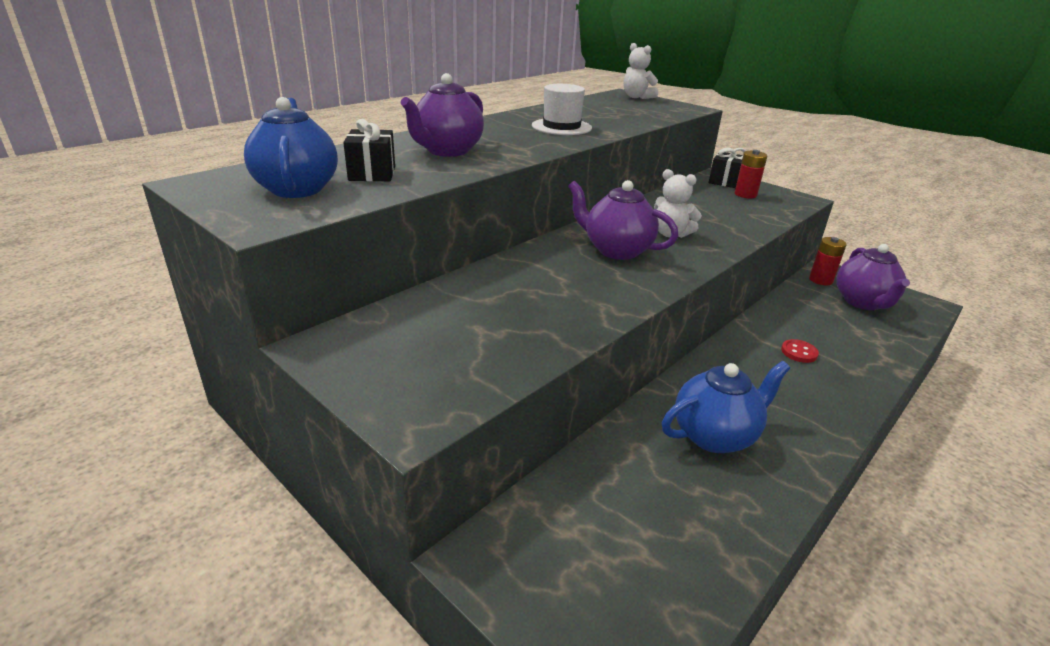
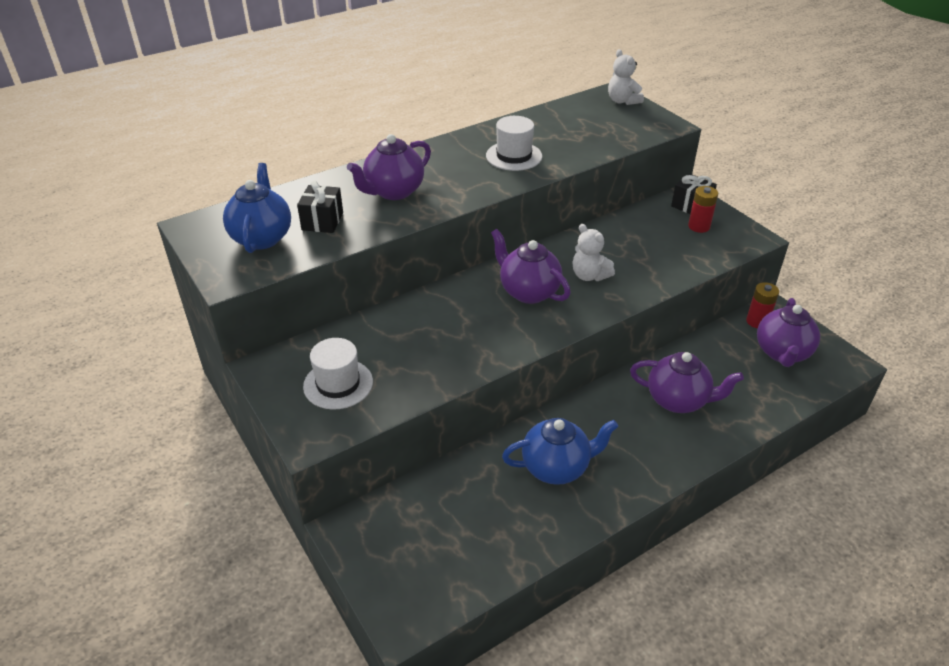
camera: 15 degrees right, 10 degrees up
(431, 354) = (338, 384): none -> white hat
(799, 352) = (678, 400): red button -> purple teapot

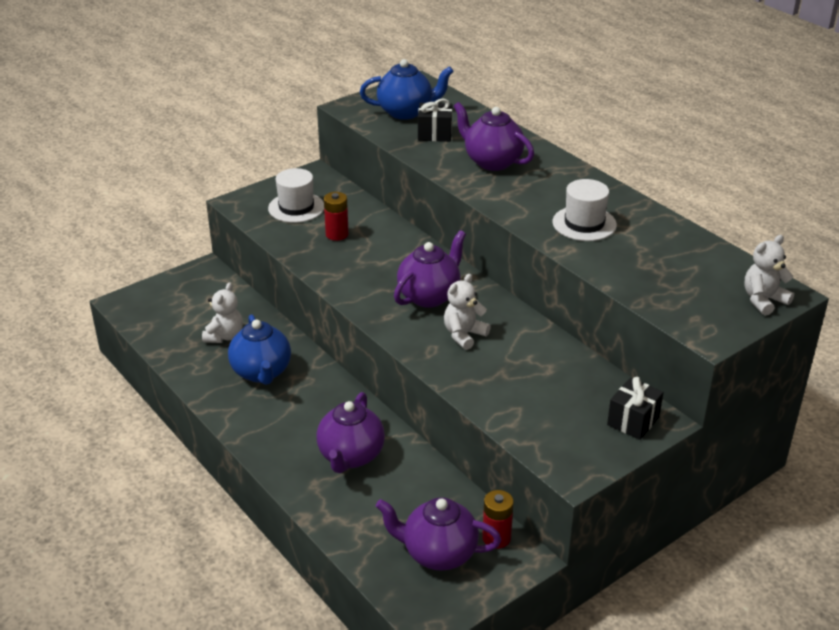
camera: 85 degrees right, 5 degrees down
(489, 503) = (224, 336): none -> white teddy bear
(699, 226) = (585, 424): red battery -> red battery (337, 234)

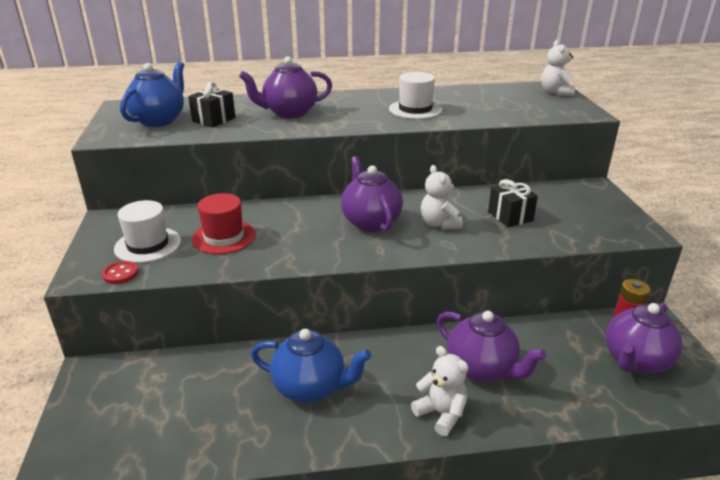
camera: 60 degrees left, 5 degrees down
(224, 336) = (223, 396): white teddy bear -> white teddy bear (441, 414)
(252, 215) = (120, 274): none -> red button
(337, 234) = (224, 237): red battery -> red hat
(633, 421) = (590, 195): black gift -> black gift (510, 216)

